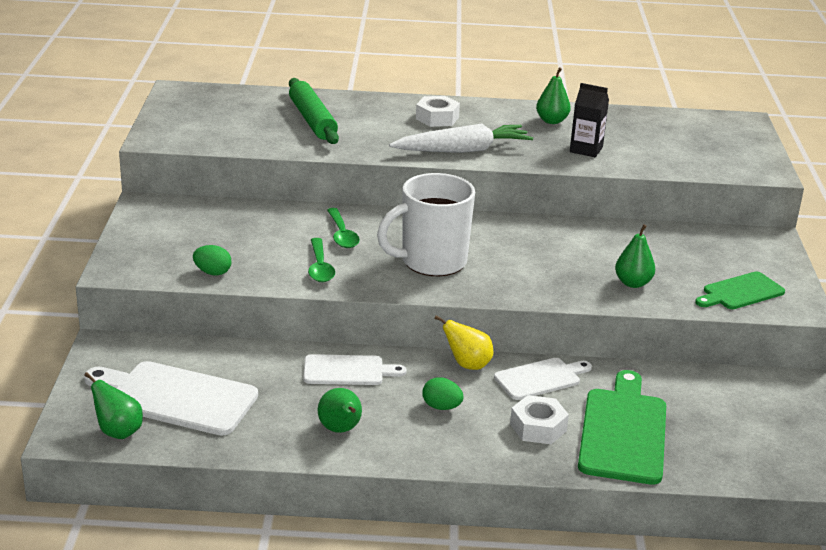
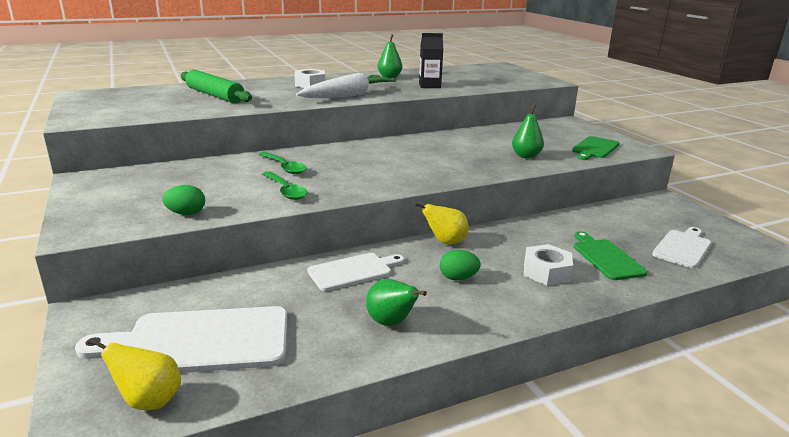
camera: 25 degrees left, 5 degrees down
(118, 432) = (149, 401): green pear -> yellow pear
(432, 262) = (374, 170): white mug -> none
(540, 378) = (507, 237): white cutting board -> white cutting board (683, 247)
(623, 432) = (606, 258): green cutting board -> green cutting board, size x0.60

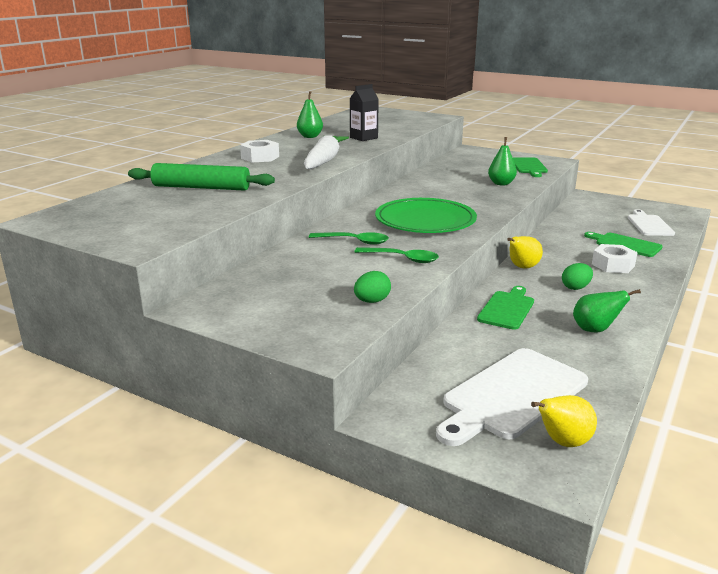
camera: 35 degrees left, 0 degrees up
(353, 271) = (507, 309): white cutting board -> green cutting board
(378, 168) = (425, 220): none -> green plate

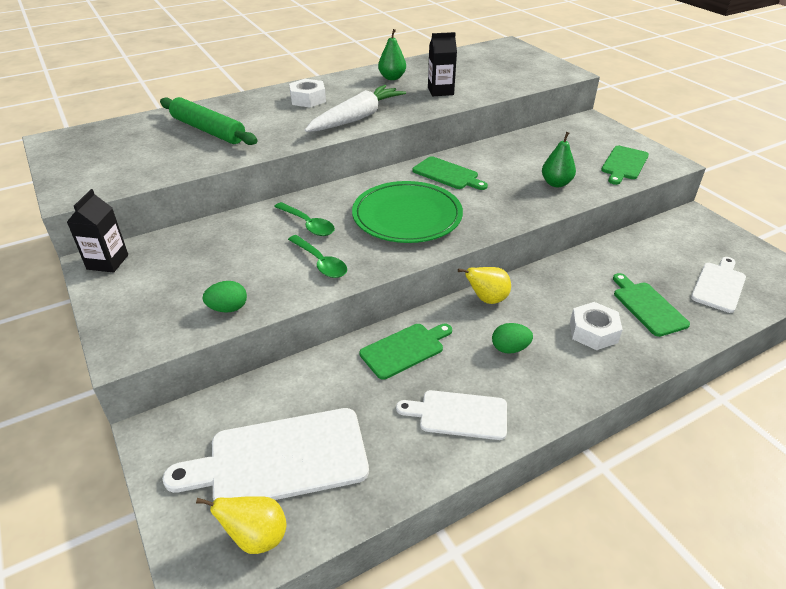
camera: 30 degrees right, 15 degrees up
(205, 305) = (107, 262): none -> black carton
(417, 193) = (447, 174): none -> green cutting board
(595, 330) = (458, 414): green pear -> white cutting board

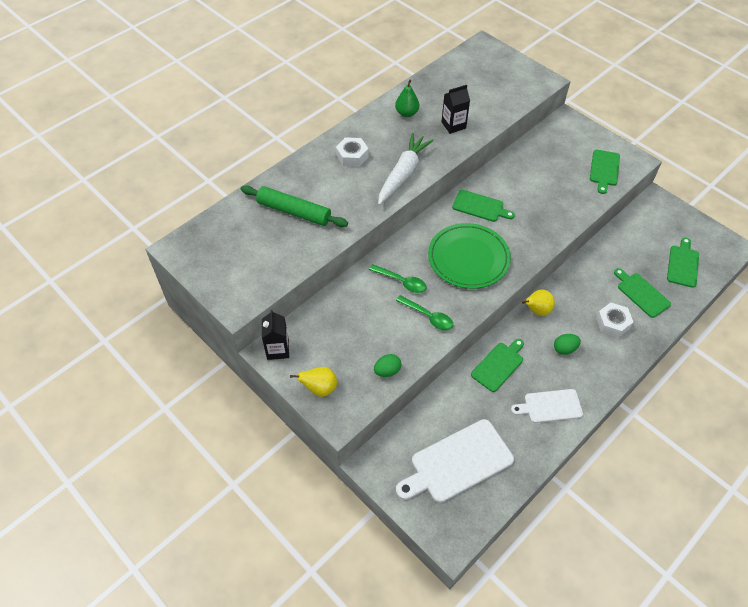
camera: 15 degrees left, 15 degrees up
(256, 537) = (468, 513): yellow pear -> yellow pear (319, 388)
(556, 183) = (562, 201): green pear -> none
(719, 285) = (683, 264): white cutting board -> green cutting board

